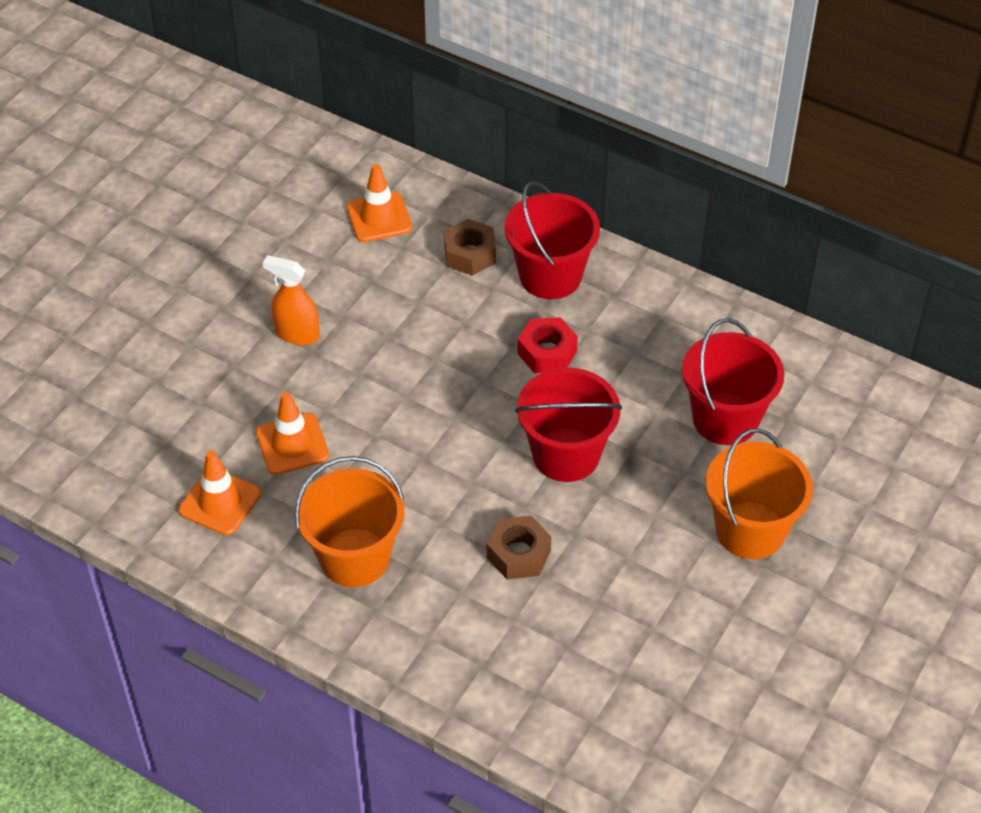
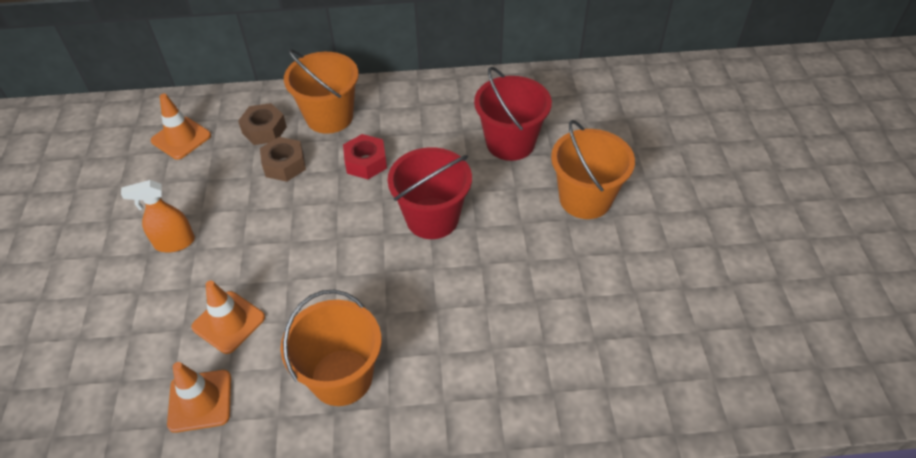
camera: 35 degrees left, 0 degrees up
(518, 554) = (457, 301): brown nut -> brown nut (284, 165)
(550, 276) = (329, 117): red bucket -> orange bucket

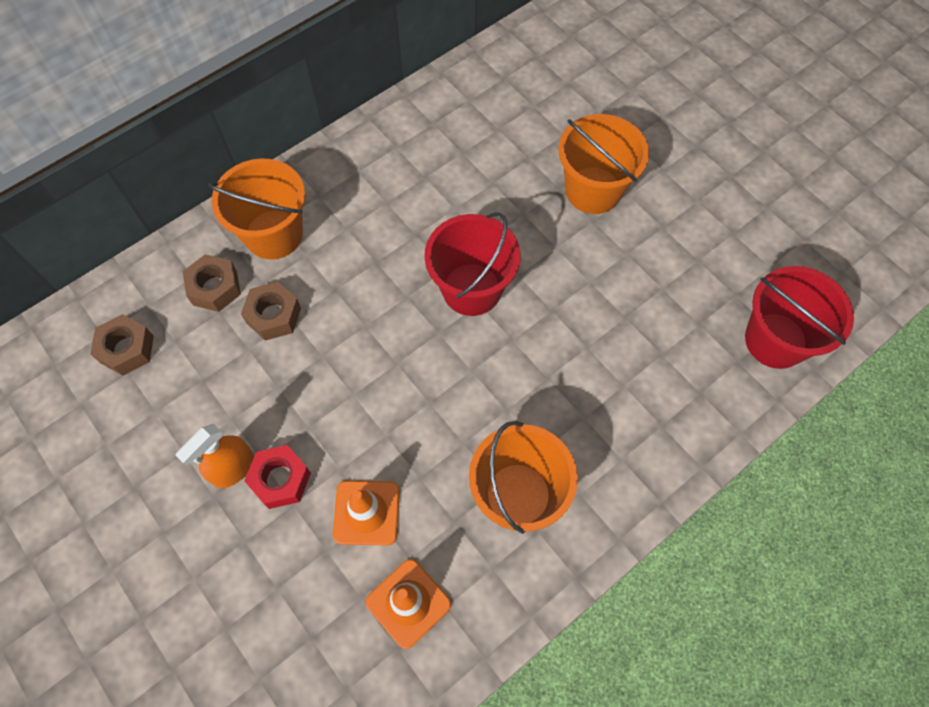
camera: 35 degrees left, 15 degrees up
(181, 138) = (127, 349): orange traffic cone -> brown nut
(366, 162) = (357, 266): red nut -> red nut (280, 479)
(510, 143) = (481, 167): red bucket -> red bucket (775, 340)

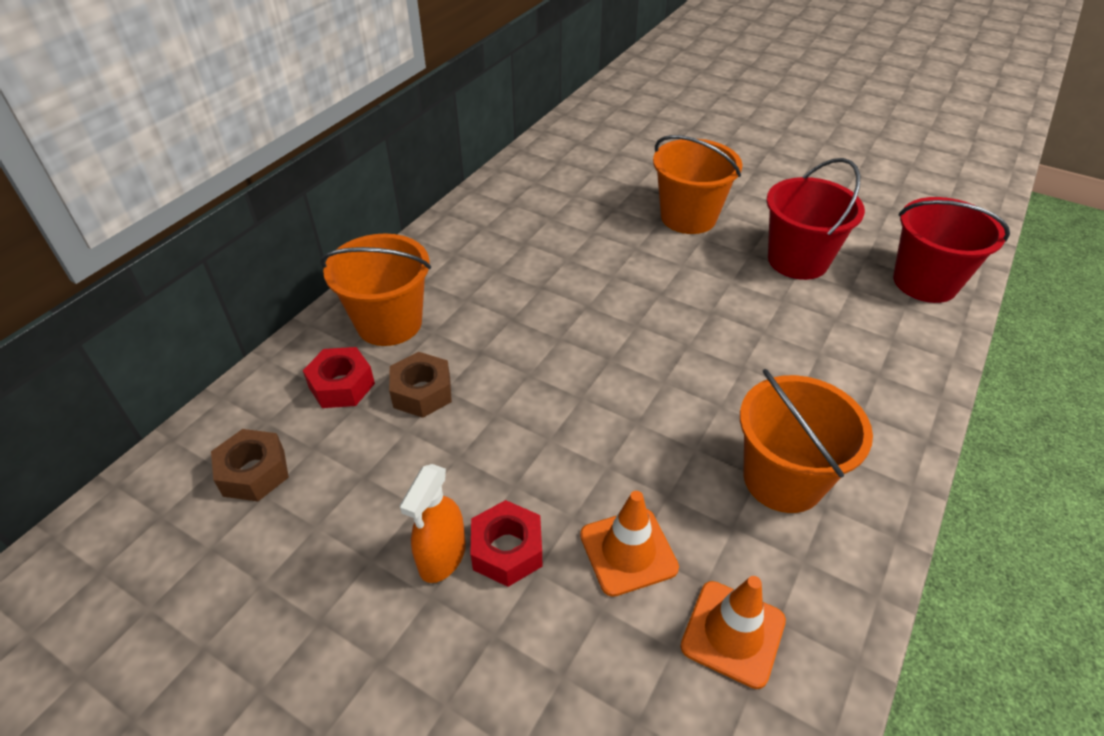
camera: 20 degrees left, 20 degrees down
(215, 288) = (341, 385): brown nut -> red nut
(471, 289) = (622, 316): red bucket -> red bucket (797, 260)

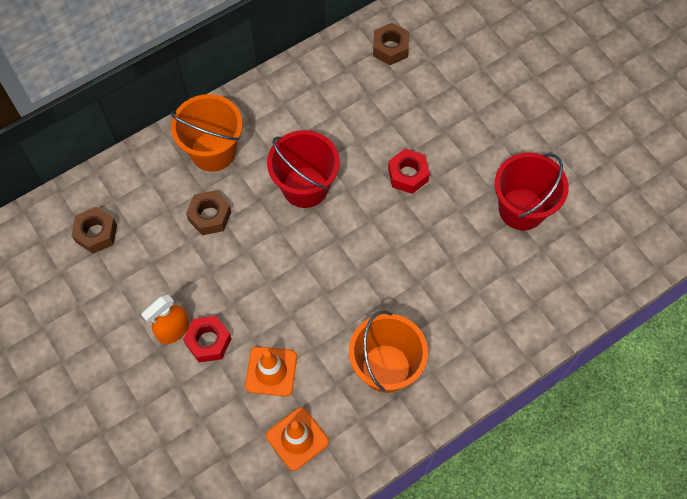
camera: 25 degrees right, 20 degrees up
(341, 385) = (165, 191): red nut -> red nut (408, 175)
(548, 176) = (390, 48): none -> brown nut
(688, 217) = (470, 134): orange bucket -> none
(925, 282) = (599, 267): red bucket -> red bucket (305, 187)

